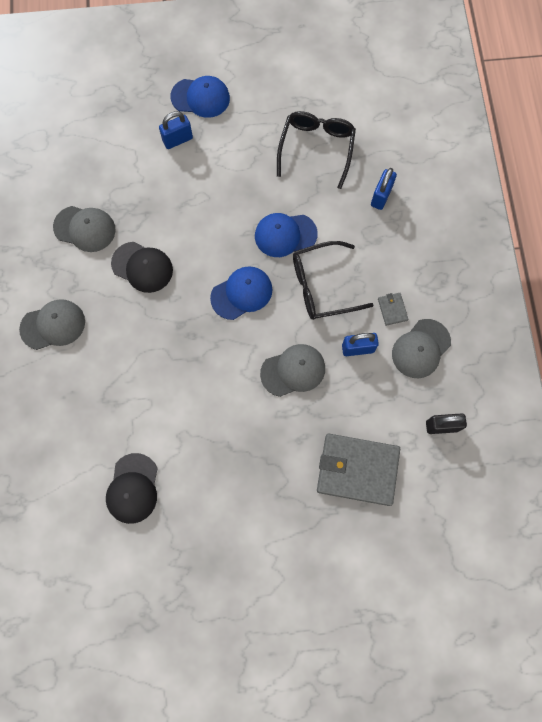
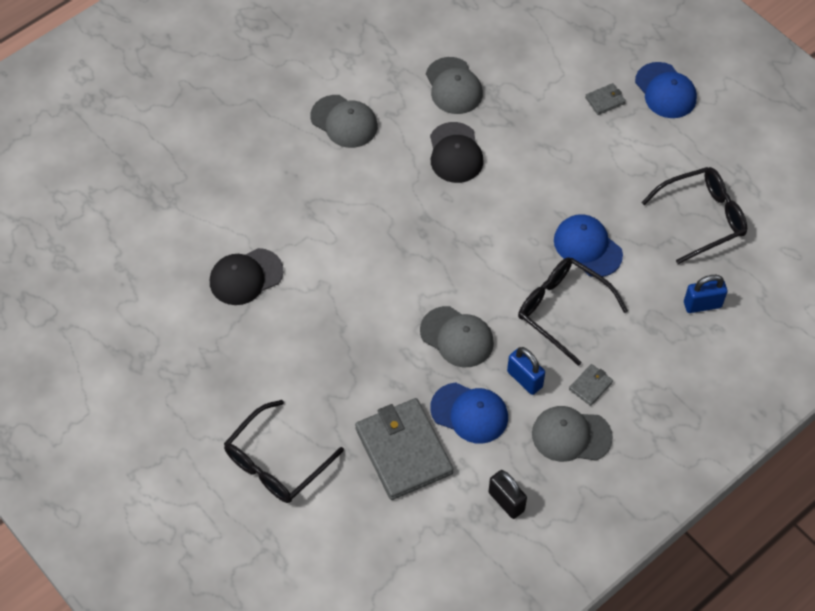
camera: 55 degrees right, 15 degrees down
(178, 140) = (605, 100): blue padlock -> grey wallet
(241, 293) = (497, 247): blue cap -> blue cap (469, 413)
(305, 569) = (276, 463): none -> black glasses

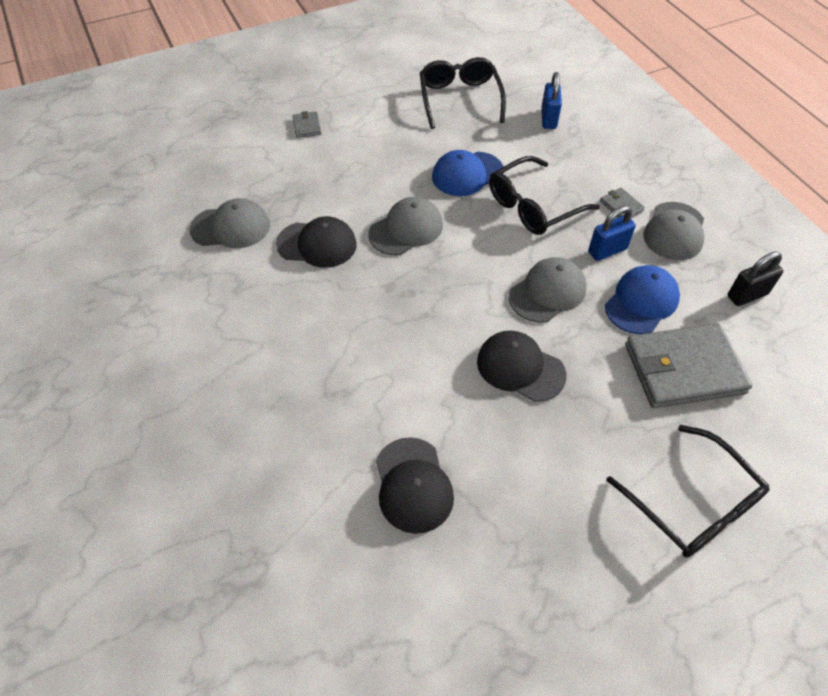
camera: 75 degrees left, 5 degrees down
(344, 121) = (227, 332): grey cap -> grey cap (406, 229)
(369, 328) = (520, 368): none -> black cap
(665, 91) = (316, 89): blue cap -> none

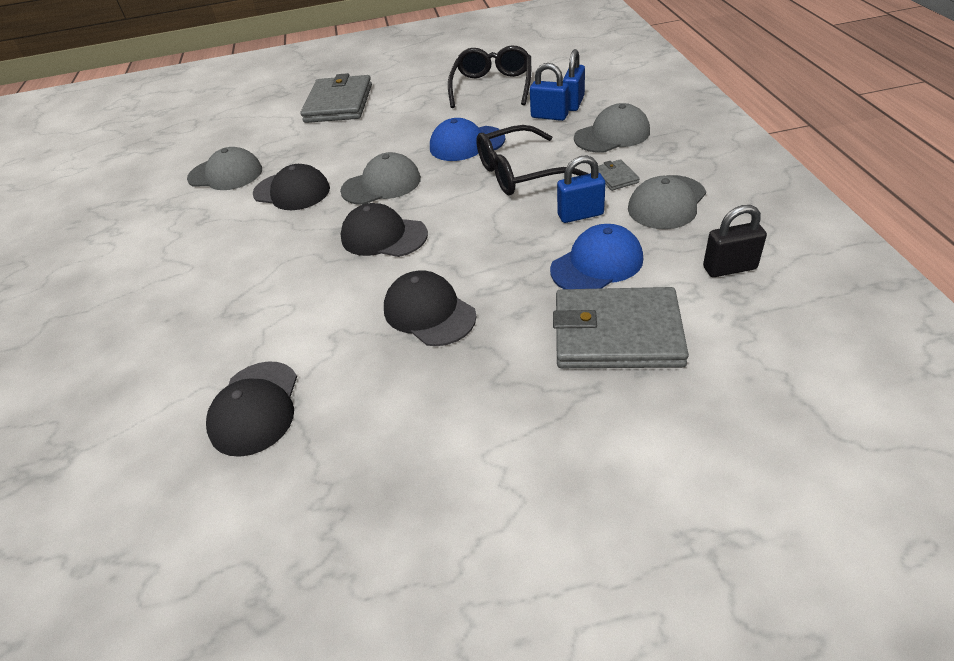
camera: 20 degrees right, 10 degrees down
(307, 126) = (339, 103): grey wallet -> grey wallet, size x2.38
(438, 290) = (383, 236): none -> black cap
(532, 136) = (549, 116): none -> blue padlock
(547, 292) = (495, 247): grey cap -> grey cap (612, 135)
(693, 504) = (562, 478): black glasses -> none

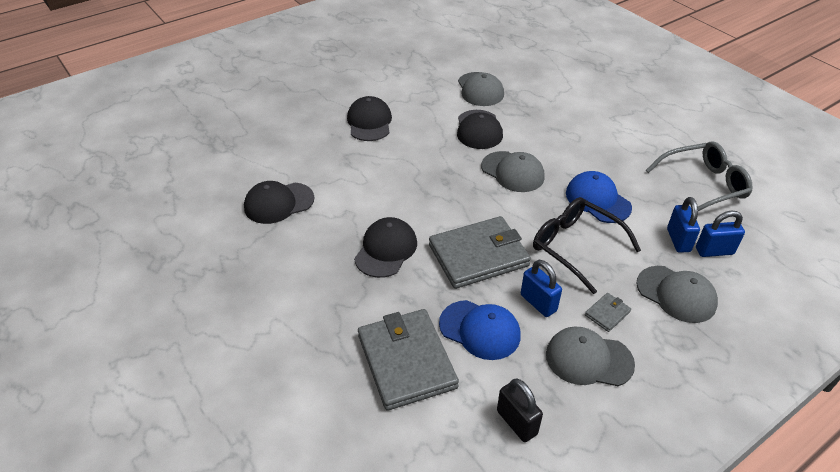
camera: 60 degrees right, 0 degrees up
(339, 103) = (607, 104): grey wallet -> grey wallet (478, 255)
(383, 236) = (453, 197): black cap -> black cap (369, 122)
(492, 86) = (703, 185): black glasses -> grey glasses

